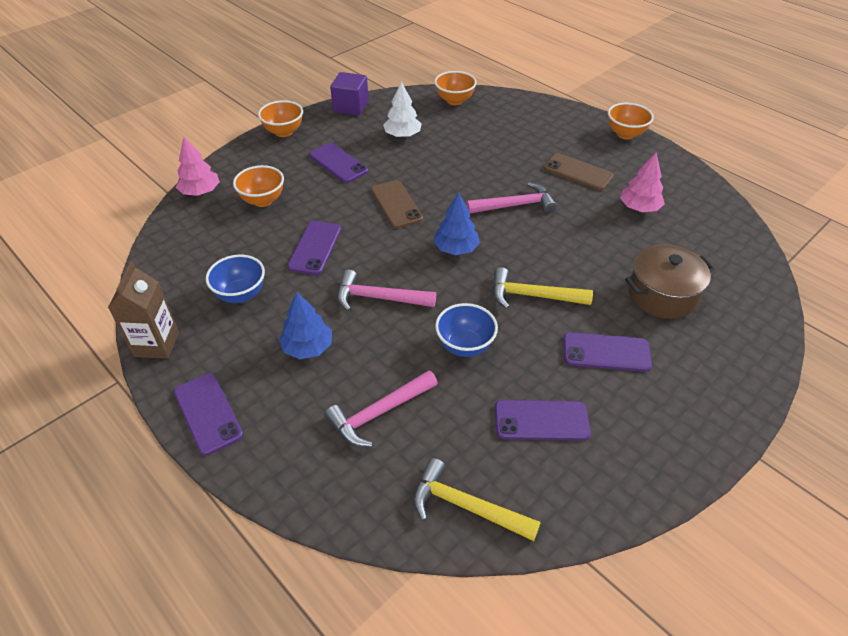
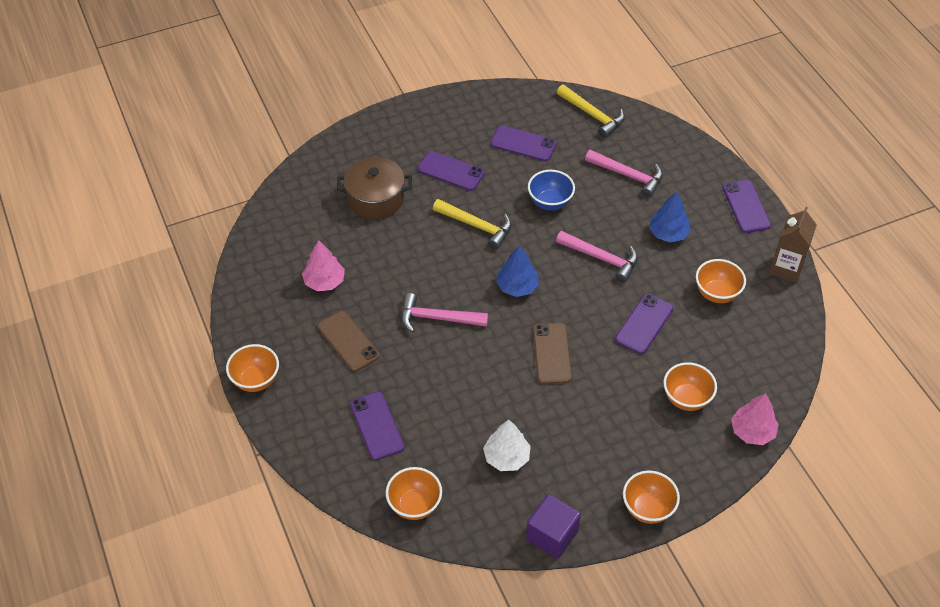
camera: 160 degrees left, 5 degrees up
(241, 294) = (716, 293): blue bowl -> orange bowl
(338, 163) = (595, 432): purple phone -> purple phone (377, 426)
(379, 413) = (628, 176): pink hammer -> pink hammer turned 45 degrees clockwise

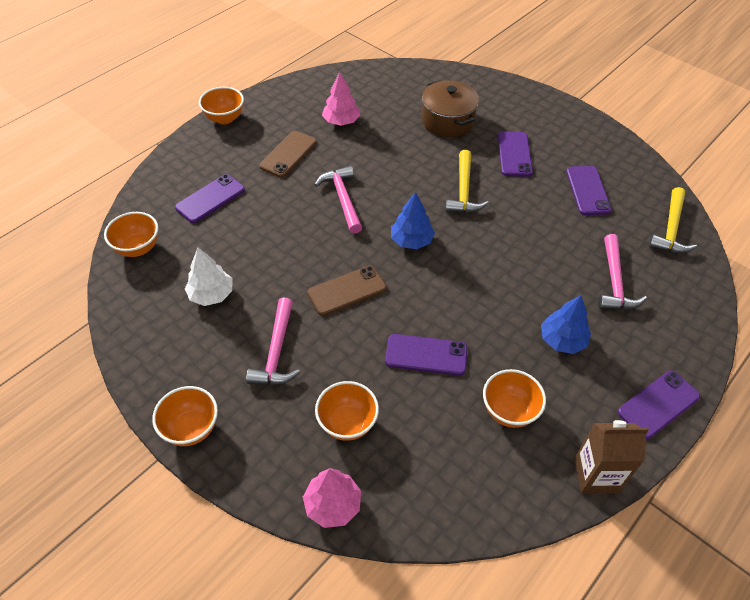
camera: 65 degrees right, 0 degrees up
(550, 203) = (530, 232): blue bowl -> none
(552, 535) = (135, 356): purple cube -> none
(602, 258) = (488, 293): pink hammer -> pink hammer (276, 352)

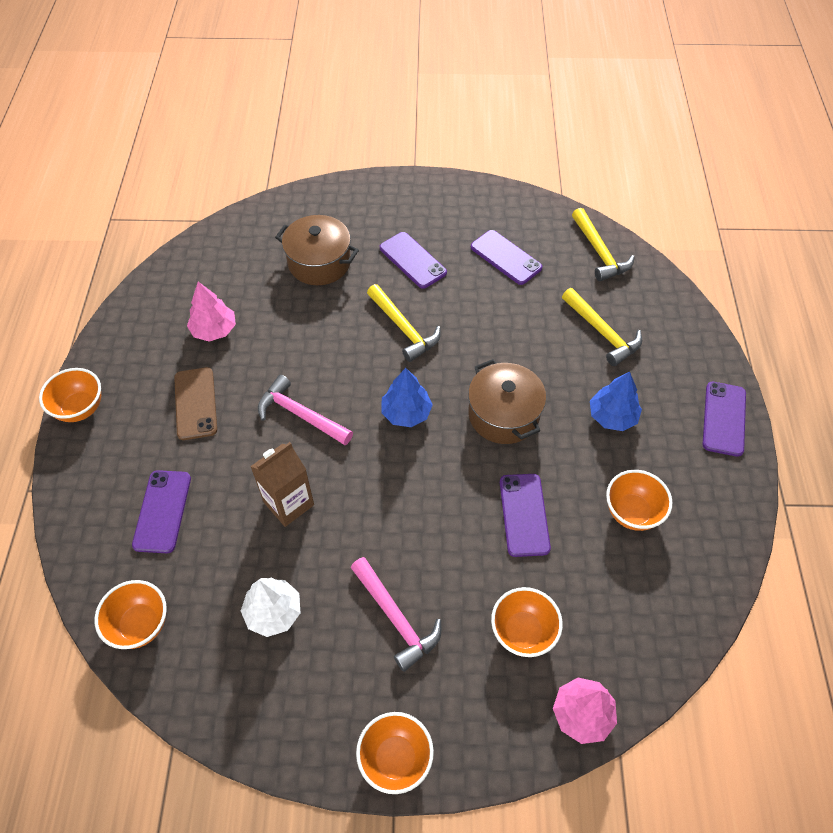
camera: 40 degrees left, 5 degrees up
(347, 290) = (398, 507): brown phone -> none
(426, 355) = (524, 514): purple phone -> purple phone turned 60 degrees counterclockwise
(478, 285) = (503, 414): none -> brown pot
(596, 475) = (736, 514): brown carton -> brown carton (288, 503)
(614, 282) = (602, 332): pink hammer -> yellow hammer

